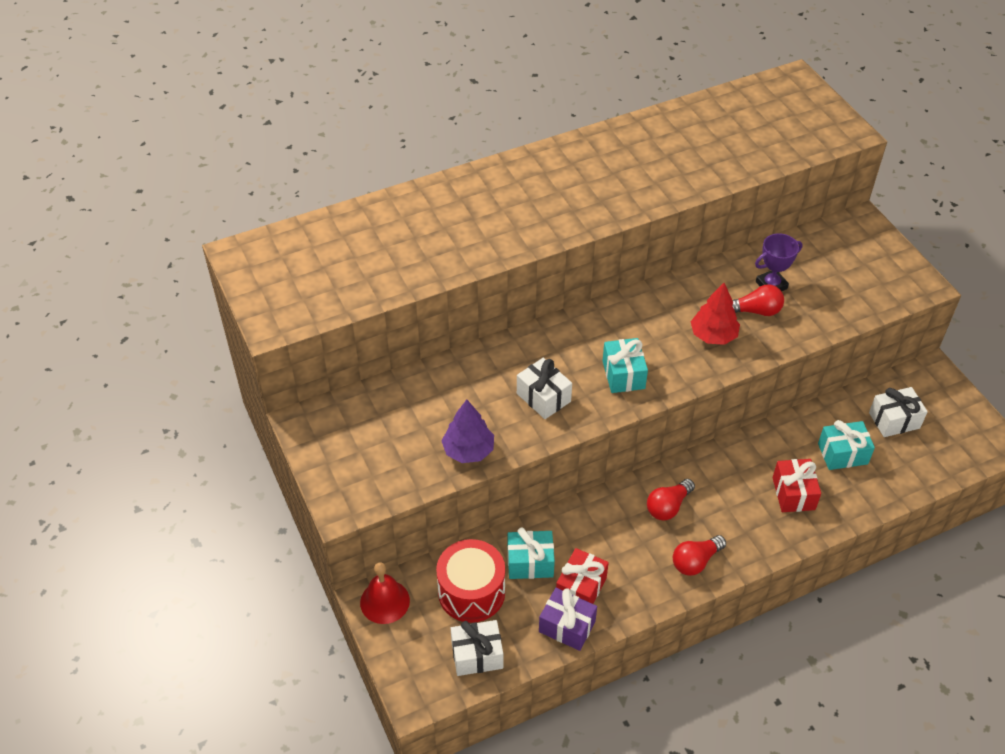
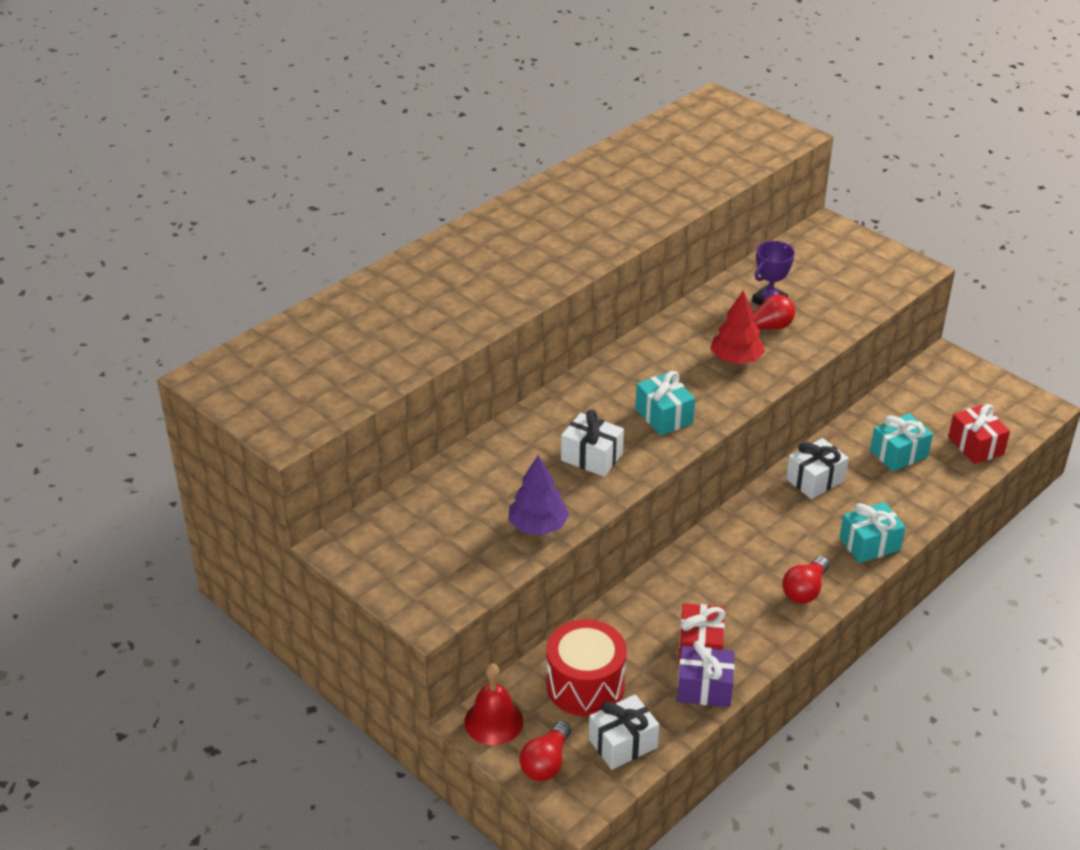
camera: 20 degrees left, 10 degrees down
(530, 562) = (634, 639): turquoise gift -> turquoise gift (869, 544)
(668, 506) = (751, 547): red light bulb -> red light bulb (546, 762)
(793, 493) = (869, 502): red gift -> red gift (975, 446)
(894, 420) = (932, 411): white gift -> white gift (815, 480)

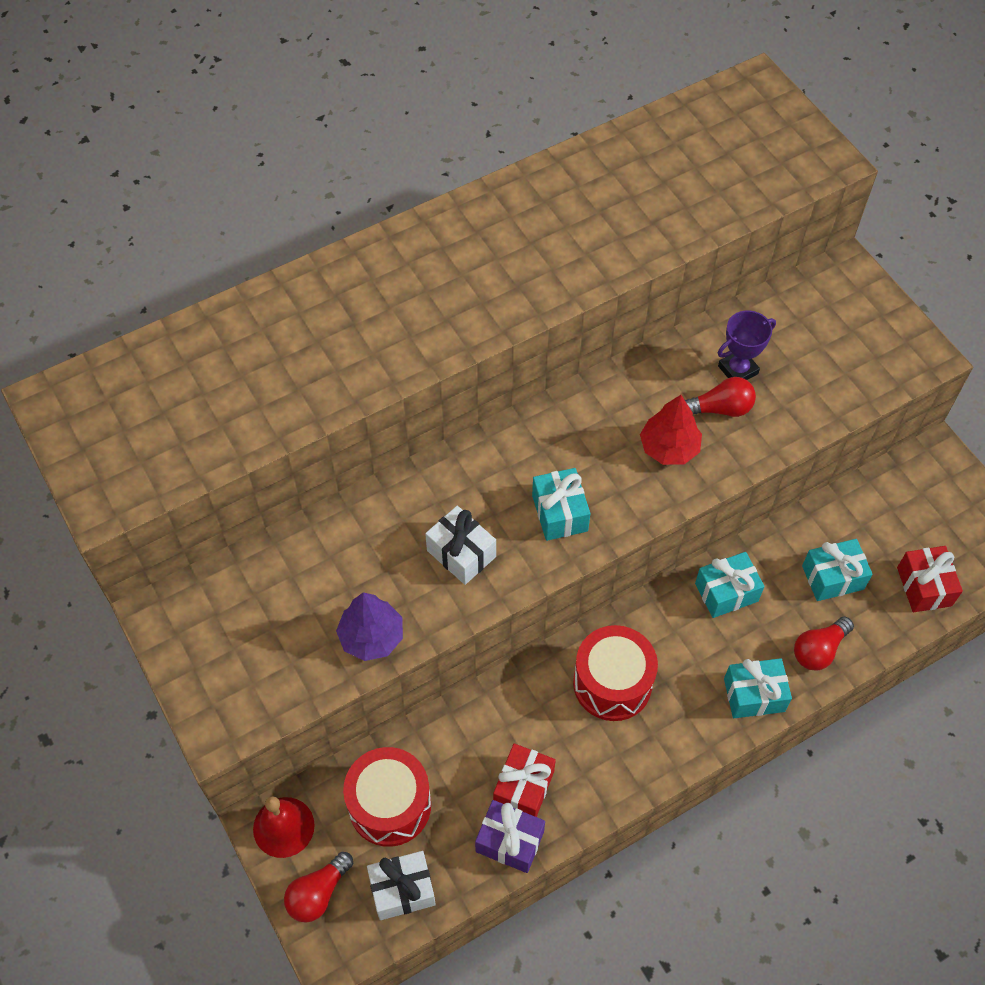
camera: 15 degrees right, 20 degrees up
(745, 560) = (612, 683): none -> red drum
(805, 590) = (661, 740): red light bulb -> red light bulb (819, 650)
(815, 480) = (726, 592): white gift -> turquoise gift

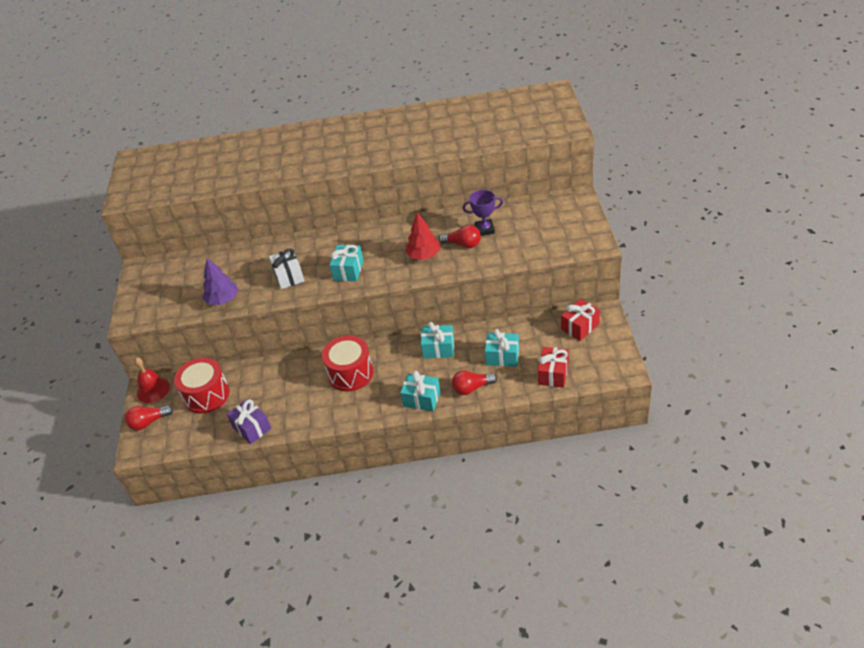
camera: 30 degrees right, 15 degrees down
(402, 890) = (187, 433): white gift -> none
(523, 787) = (275, 406): red gift -> red gift (580, 327)

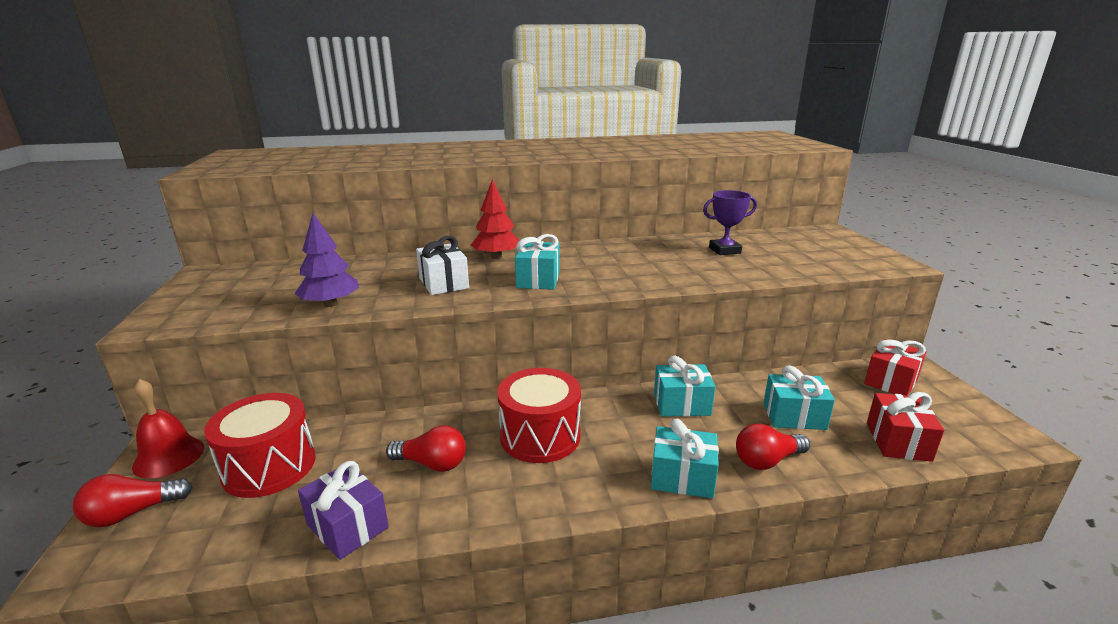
camera: 10 degrees left, 20 degrees down
(424, 255) = (649, 269): red tree -> red tree (496, 257)
(463, 244) = (702, 261): red light bulb -> red light bulb (432, 463)

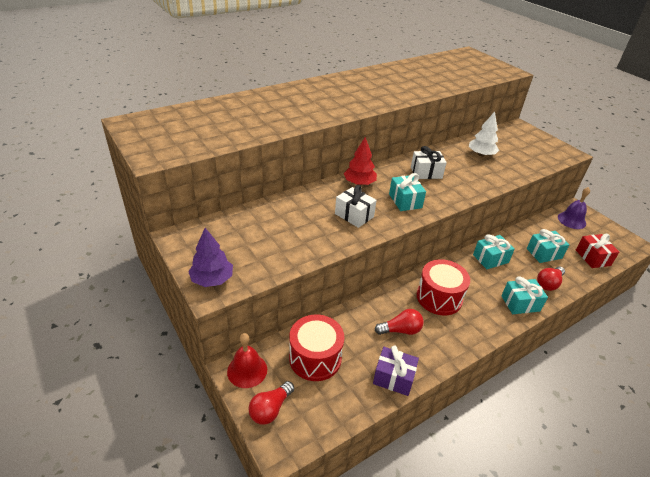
camera: 25 degrees left, 15 degrees up
(331, 304) = (306, 248): purple tree -> purple tree (212, 279)
(609, 258) = (426, 173): none -> white gift
(724, 250) = (481, 154): purple trophy -> white tree
(891, 381) = (571, 220): red gift -> purple bell

